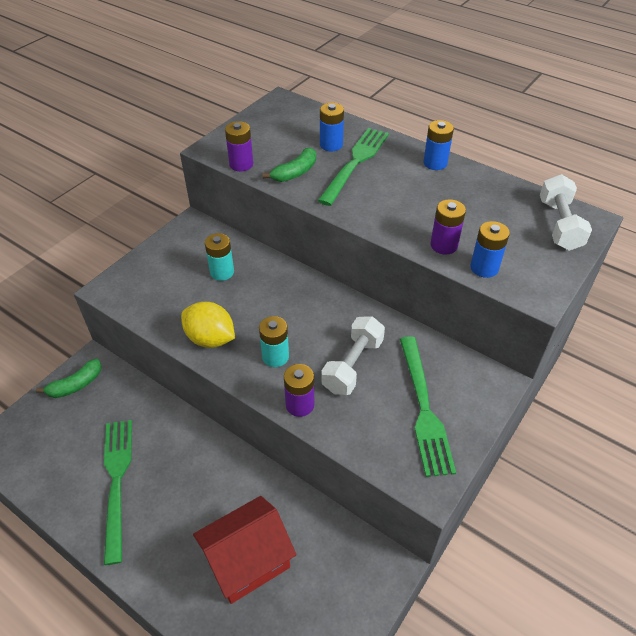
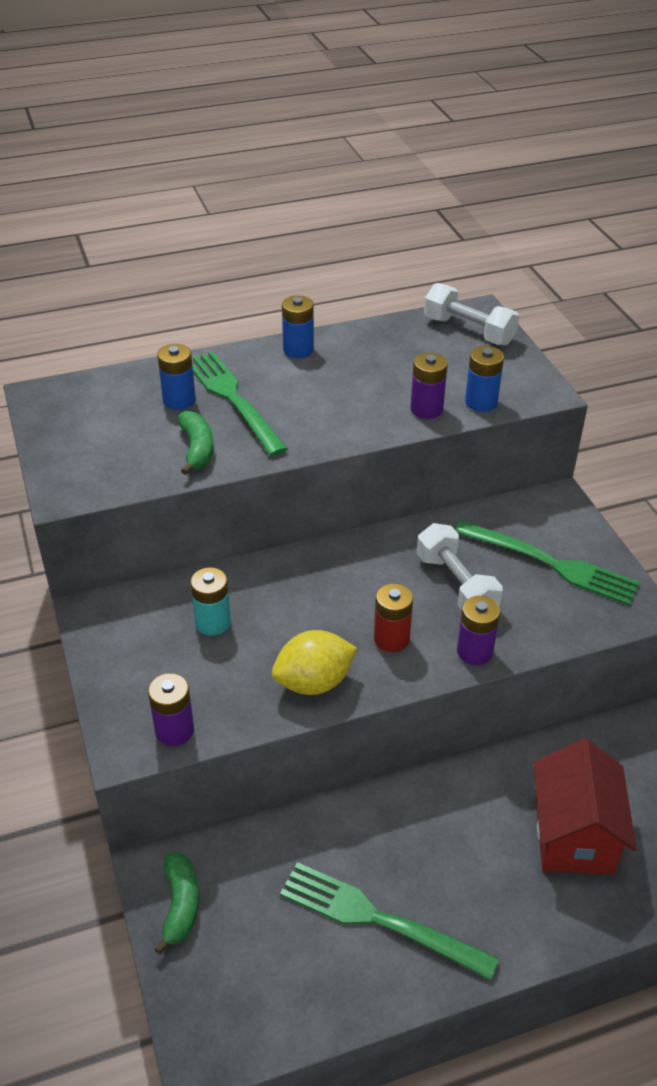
camera: 55 degrees left, 5 degrees down
(241, 164) = (129, 483): purple battery -> purple battery (174, 730)
(275, 356) = (391, 639): turquoise battery -> red battery

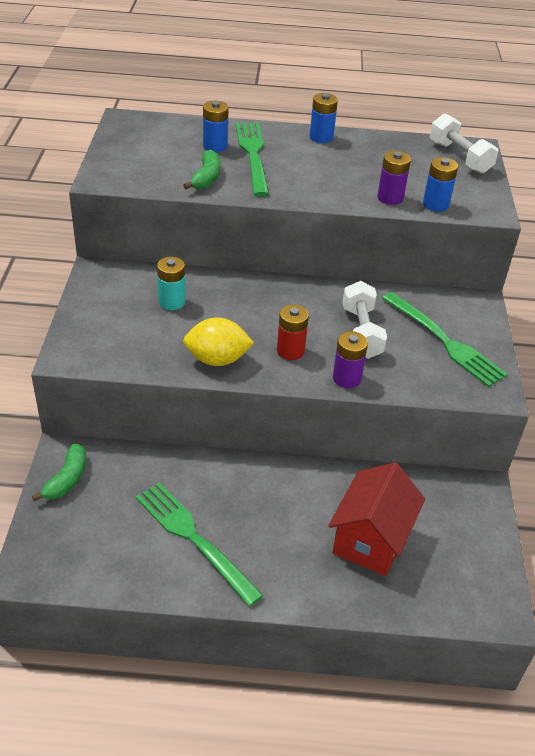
camera: 20 degrees right, 0 degrees up
(174, 730) = (104, 357): purple battery -> none

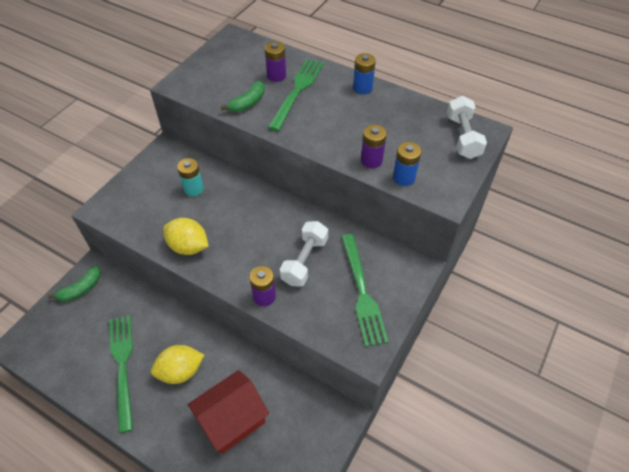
camera: 30 degrees right, 10 degrees up
(215, 146) = (276, 76): blue battery -> purple battery
(271, 516) = (180, 371): none -> yellow lemon
(290, 351) = (242, 258): red battery -> none

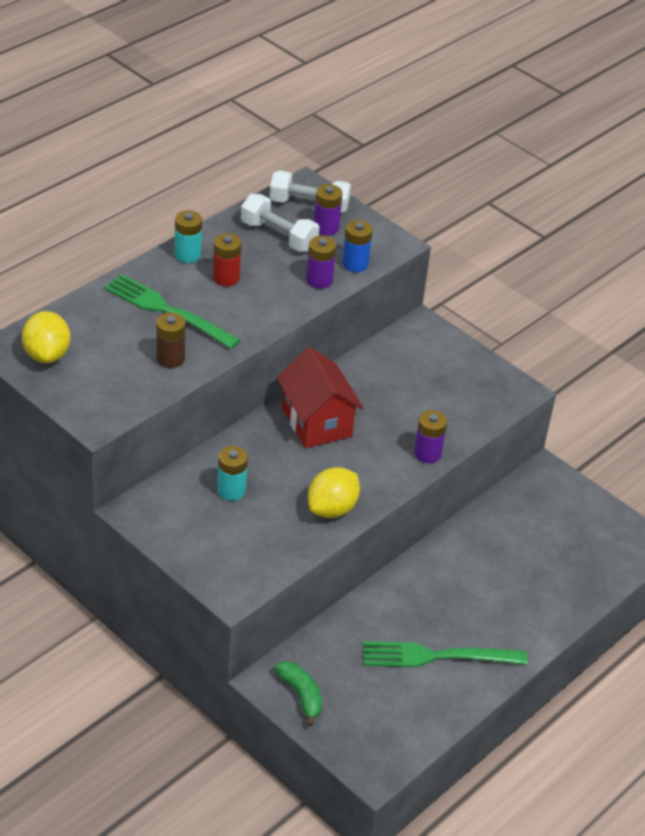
camera: 80 degrees left, 10 degrees down
(180, 371) = (459, 600): yellow lemon -> yellow lemon (47, 355)
(232, 420) = (531, 562): red house -> red house (316, 422)
(248, 103) = (170, 359): green banana -> brown battery
(276, 76) = (125, 323): purple battery -> purple battery (326, 228)
(304, 261) = (387, 410): white dumbbell -> white dumbbell (278, 236)
(347, 111) = (226, 278): none -> red battery
(362, 88) = (187, 255): blue battery -> turquoise battery
(362, 292) = (445, 375): green fork -> none

